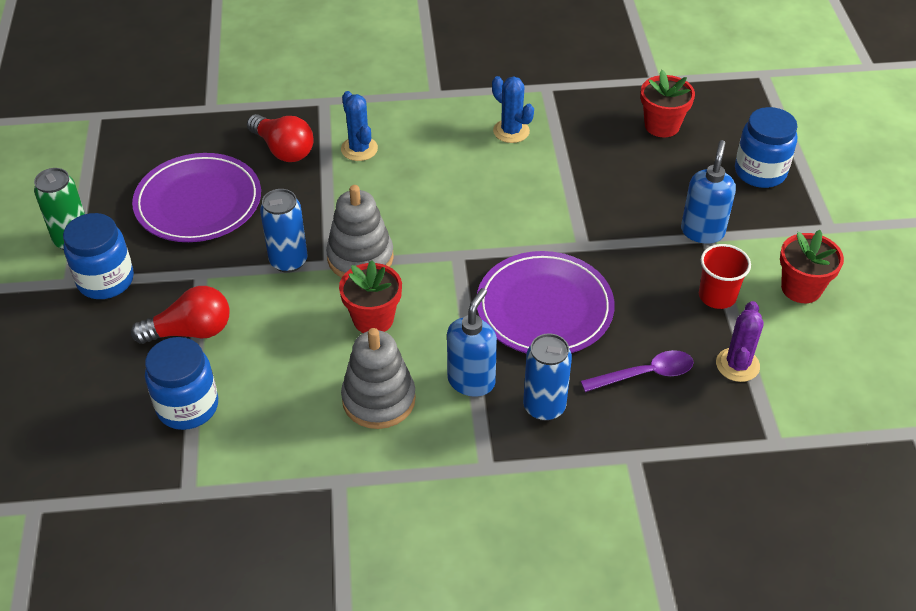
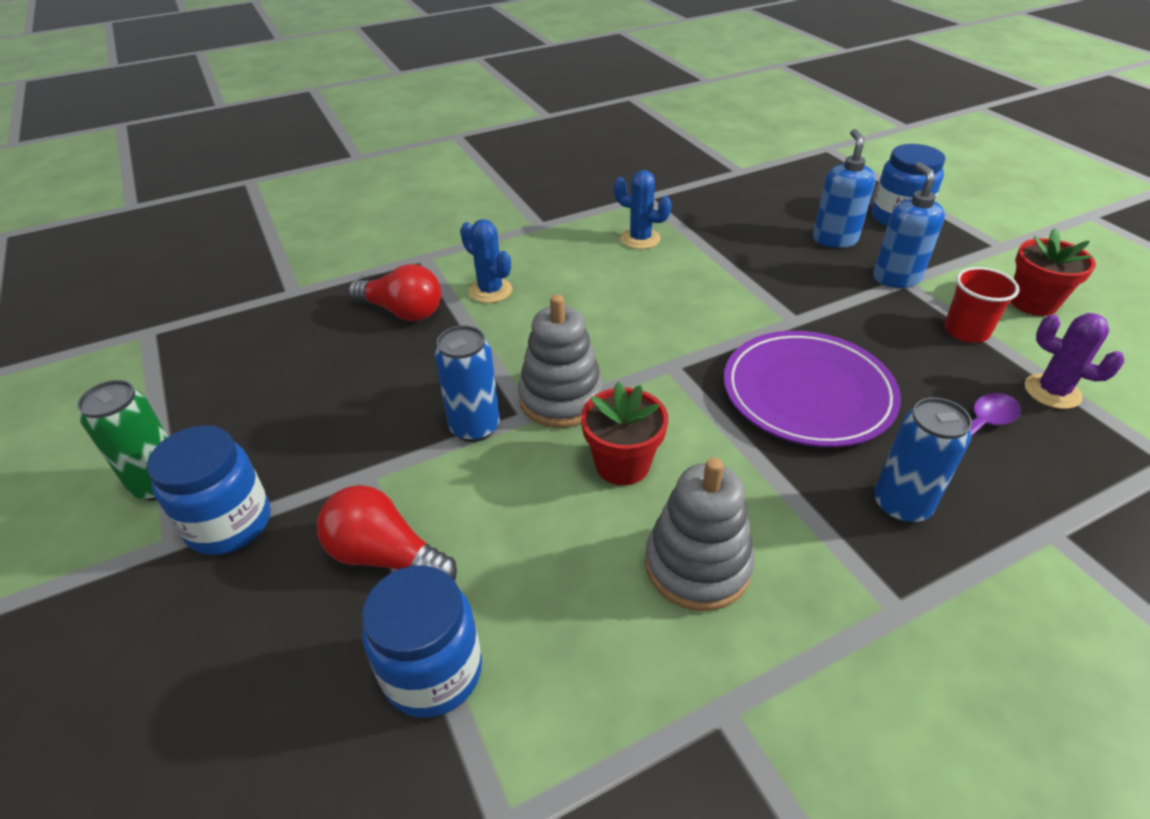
camera: 20 degrees left, 5 degrees down
(190, 331) = (386, 556): red light bulb -> red light bulb turned 120 degrees counterclockwise
(198, 202) = (323, 392): purple plate -> none
(471, 381) = (793, 502): blue soap dispenser -> blue soap dispenser (834, 239)
(662, 126) = (778, 203): red flower pot -> none
(737, 365) = (1052, 391): purple cactus -> purple cactus turned 45 degrees counterclockwise

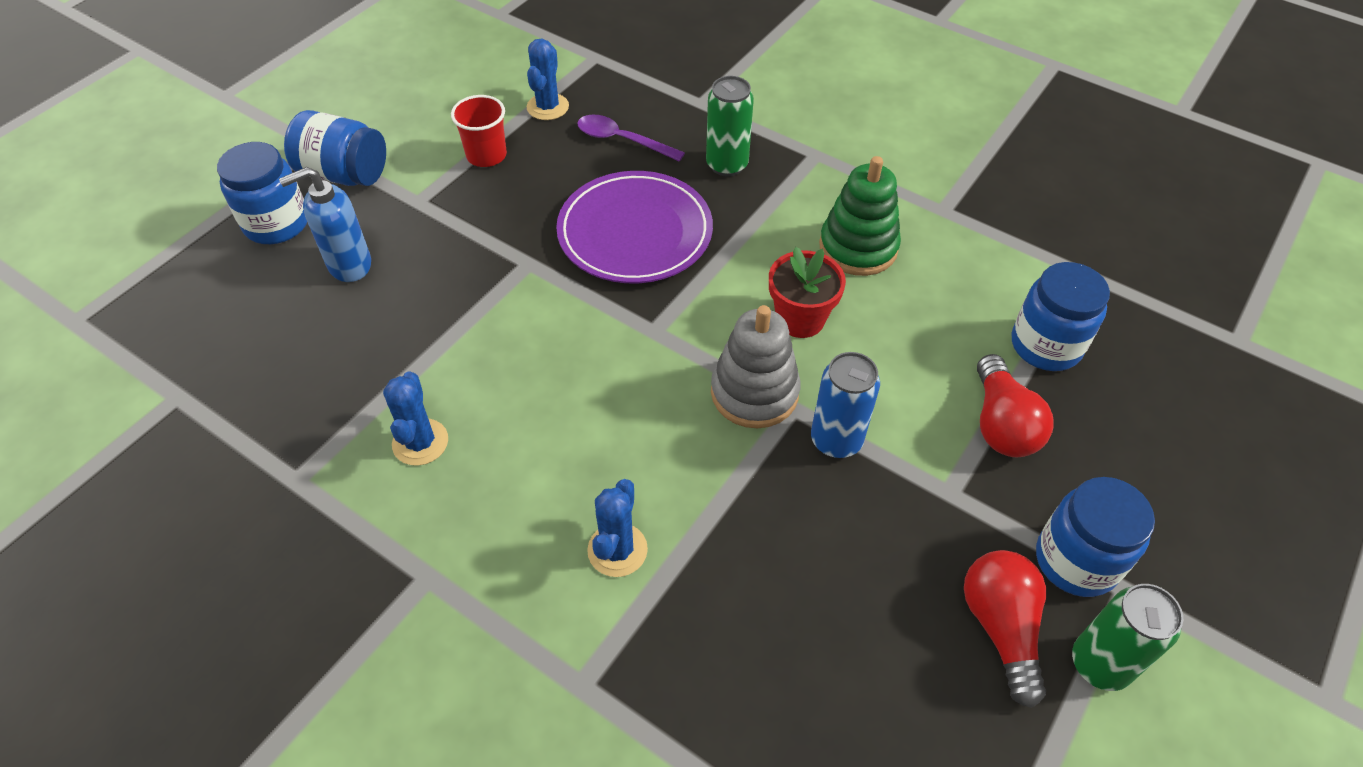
camera: 120 degrees left, 10 degrees up
(402, 312) = (713, 625): red light bulb -> red light bulb (1001, 628)
(697, 565) = (858, 247): grey stacking toy -> green stacking toy
(896, 278) = (414, 207): blue soap dispenser -> none
(901, 505) = (727, 165): blue can -> green can
(956, 253) = (344, 174): none -> blue jar
(1033, 302) = (418, 122): red flower pot -> none
(1052, 391) = (547, 107): purple cactus -> blue cactus

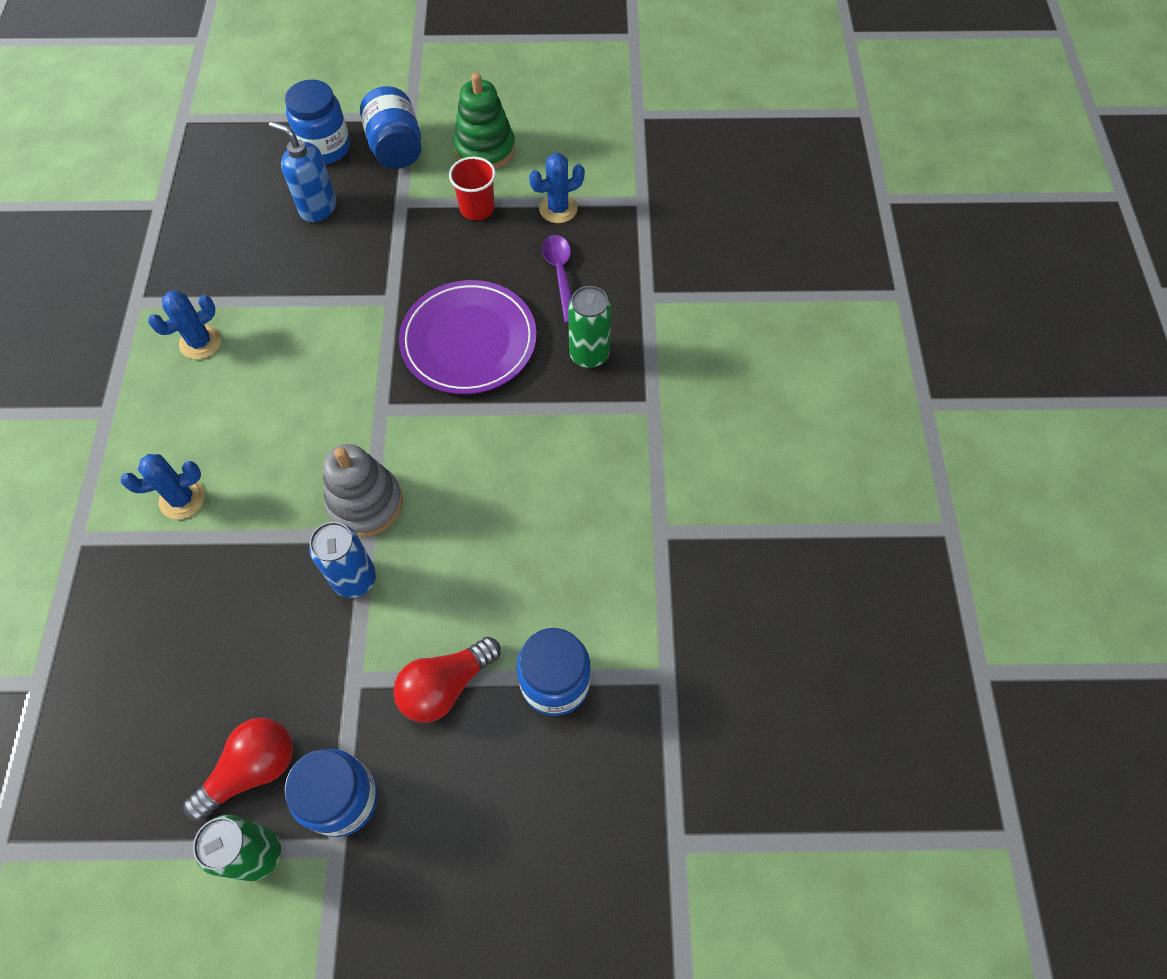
camera: 55 degrees right, 10 degrees up
(800, 319) = (458, 493): red flower pot -> none
(858, 247) = (565, 492): green stacking toy -> green stacking toy (485, 149)

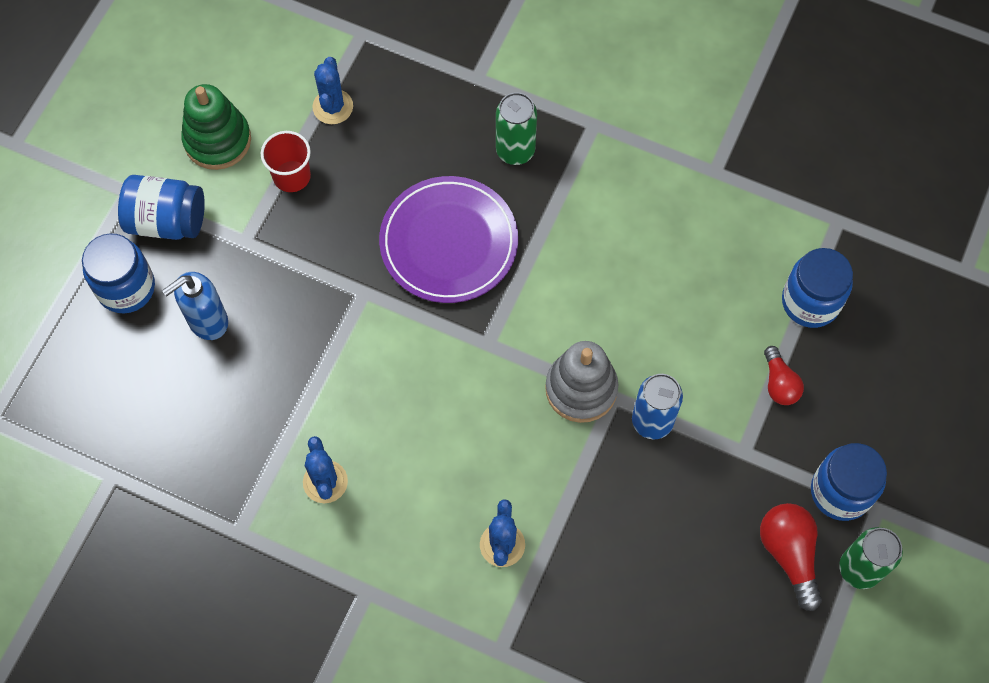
camera: 65 degrees left, 5 degrees up
(446, 686) = (779, 383): red light bulb -> red light bulb, size x0.65
(560, 274) = (412, 137): purple spoon -> none

